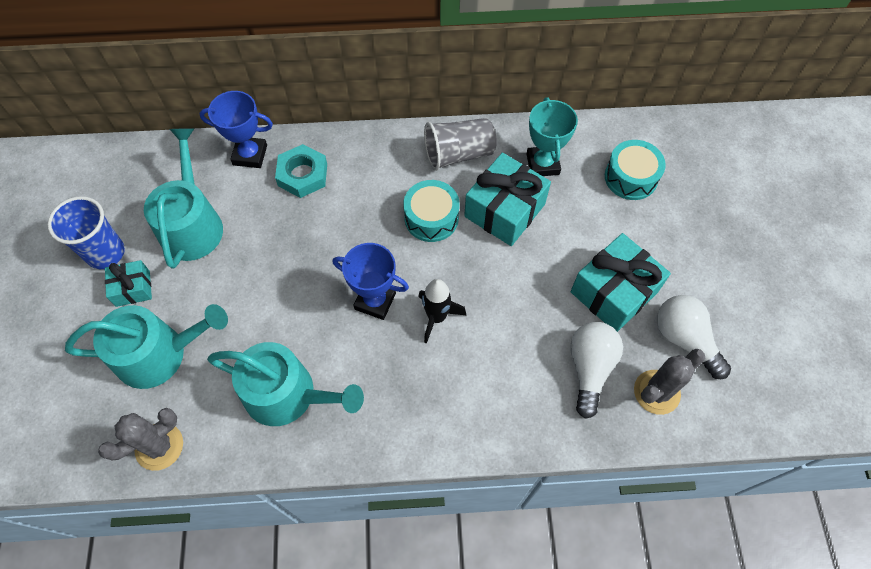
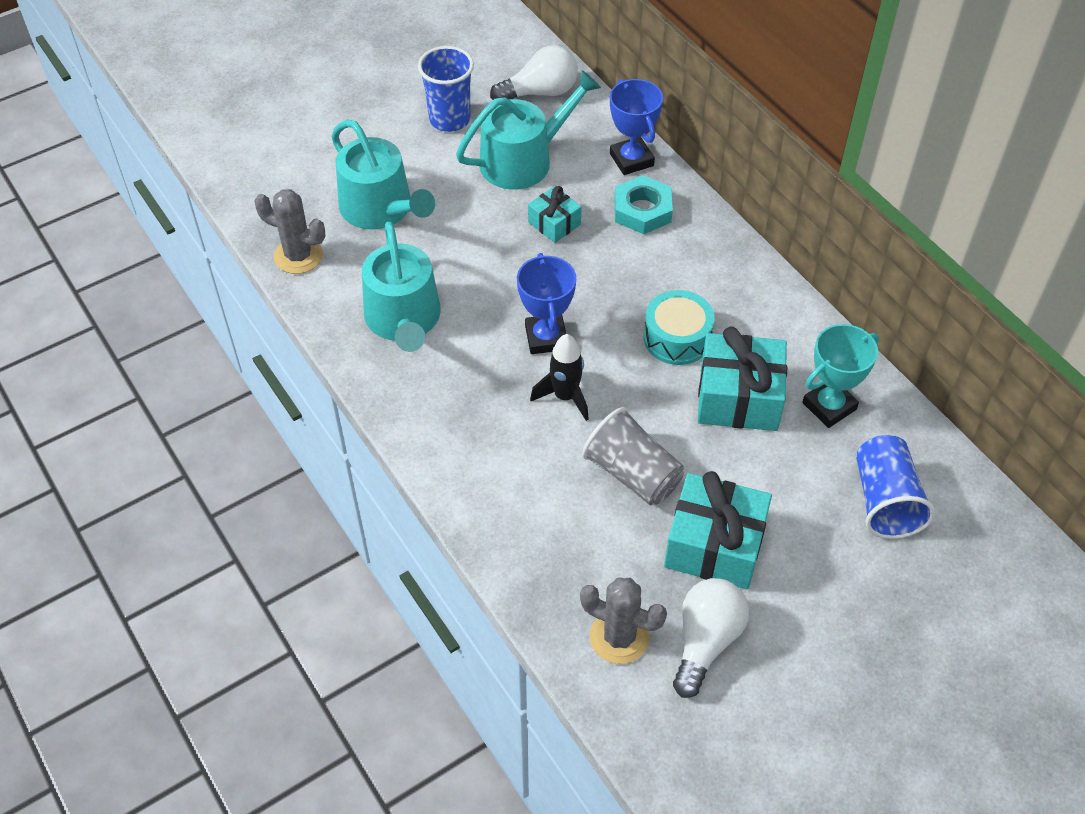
camera: 60 degrees right, 10 degrees down
(133, 288) = (429, 156): turquoise gift -> turquoise gift (554, 223)
(458, 154) = (776, 324): grey cup -> grey cup (632, 474)
(589, 368) = (602, 560): white light bulb -> white light bulb (540, 92)
(631, 177) = (884, 501): turquoise drum -> blue cup

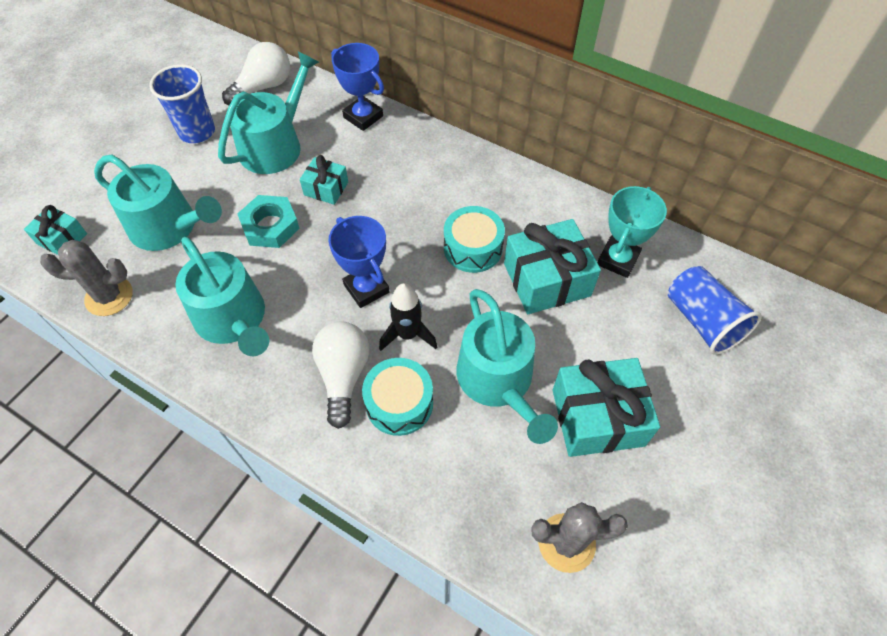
camera: 25 degrees left, 5 degrees up
(276, 185) = (62, 239): none -> turquoise gift
(524, 455) = (399, 403): none -> turquoise drum
(632, 474) = (498, 381): grey cup -> turquoise watering can
(642, 210) = (392, 154): turquoise nut -> turquoise nut (270, 226)
(706, 641) = (638, 511): white light bulb -> white light bulb (343, 376)

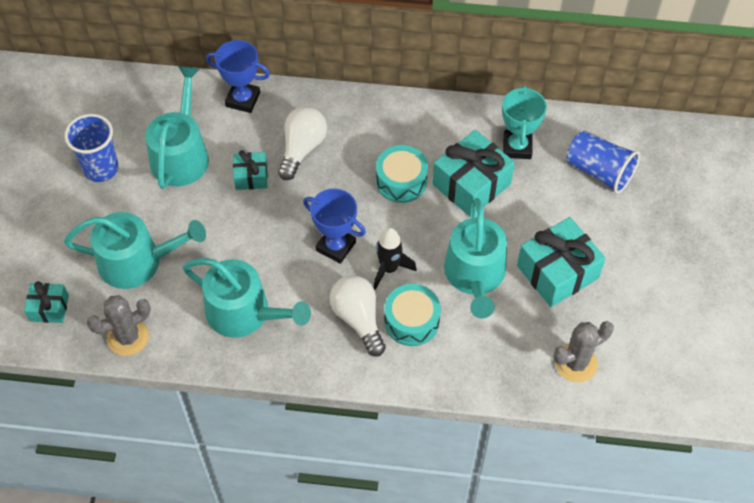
camera: 25 degrees left, 0 degrees up
(263, 87) = (133, 103): white light bulb -> white light bulb (302, 149)
(270, 226) = (224, 227): turquoise nut -> none
(498, 381) = (475, 275): turquoise watering can -> turquoise watering can turned 45 degrees clockwise

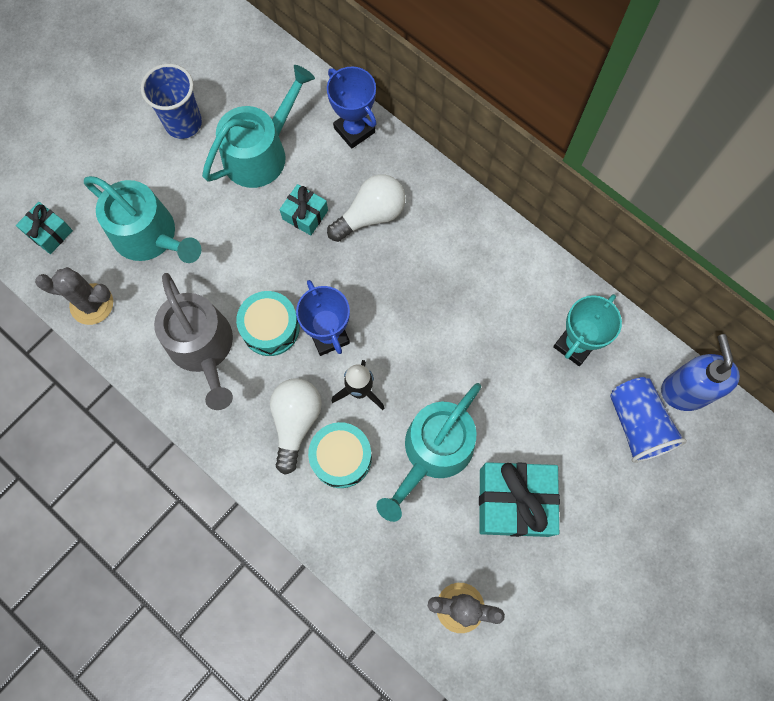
camera: 35 degrees right, 15 degrees up
(244, 313) = (203, 348): turquoise watering can -> grey watering can
(401, 181) = (437, 308): turquoise drum -> turquoise drum (270, 328)
(471, 184) = (501, 355): turquoise gift -> none
(613, 132) = (685, 390): none -> blue soap dispenser

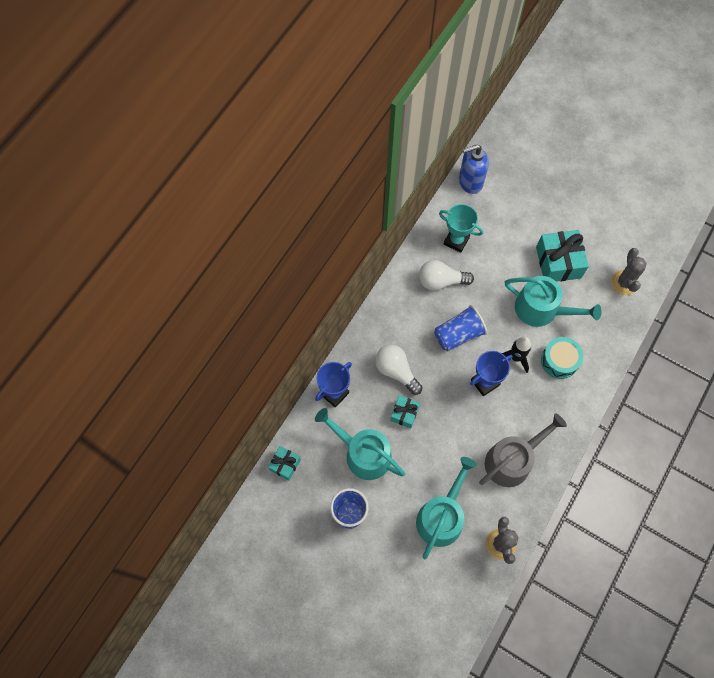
camera: 100 degrees left, 5 degrees down
(49, 232) = (455, 591): turquoise gift -> turquoise gift (285, 465)
(270, 328) = (488, 420): turquoise drum -> none
(295, 422) = (545, 391): white light bulb -> white light bulb (441, 281)
(637, 424) = (496, 204): blue cup -> blue cup (458, 334)

